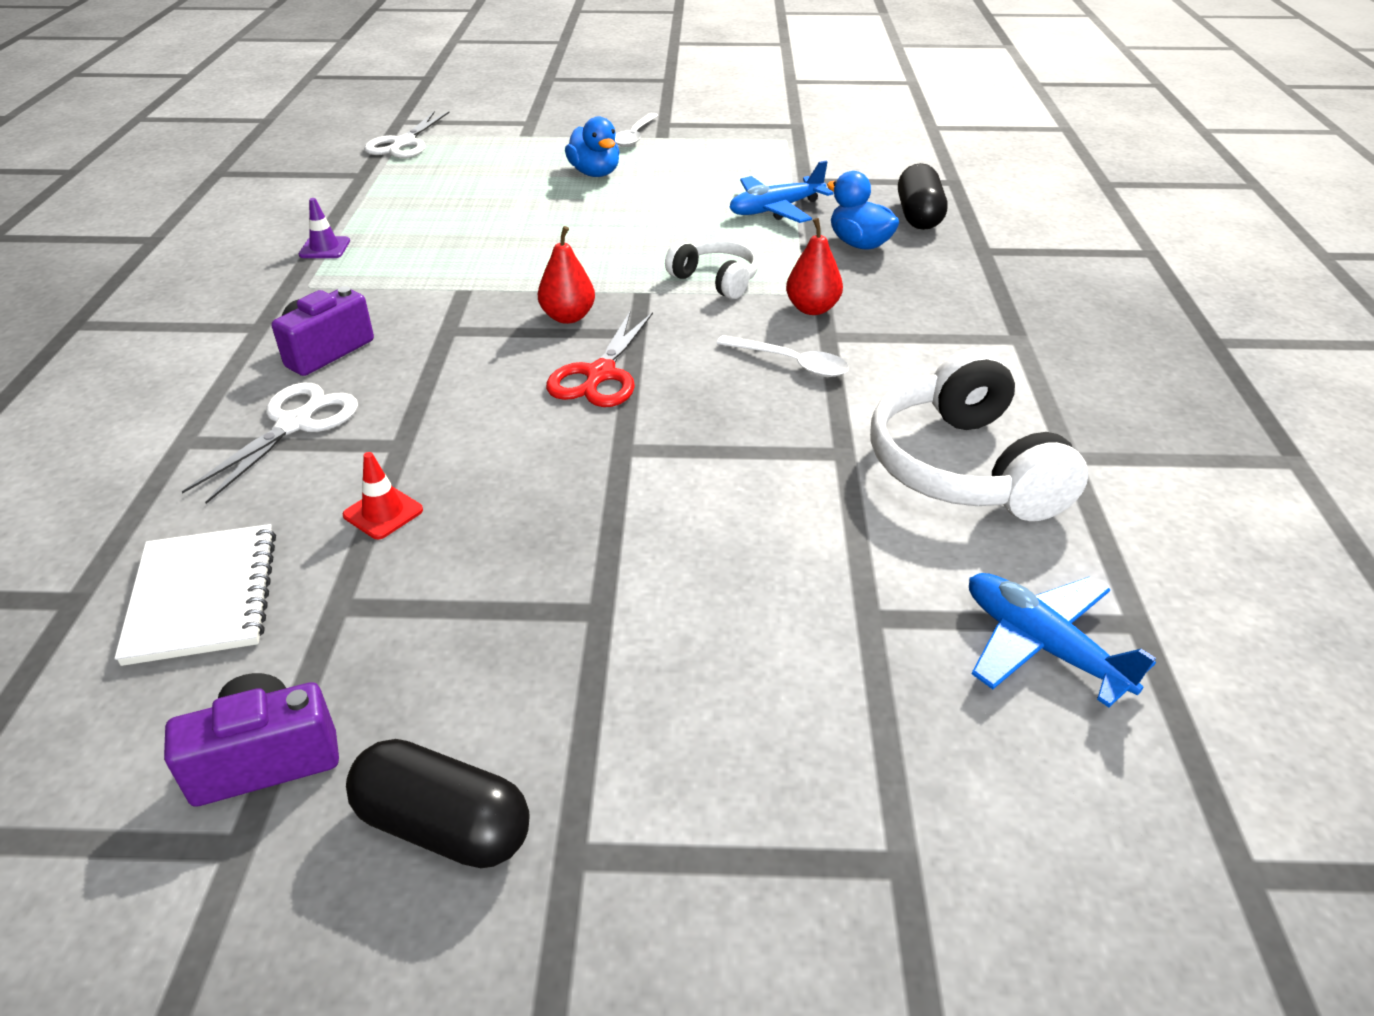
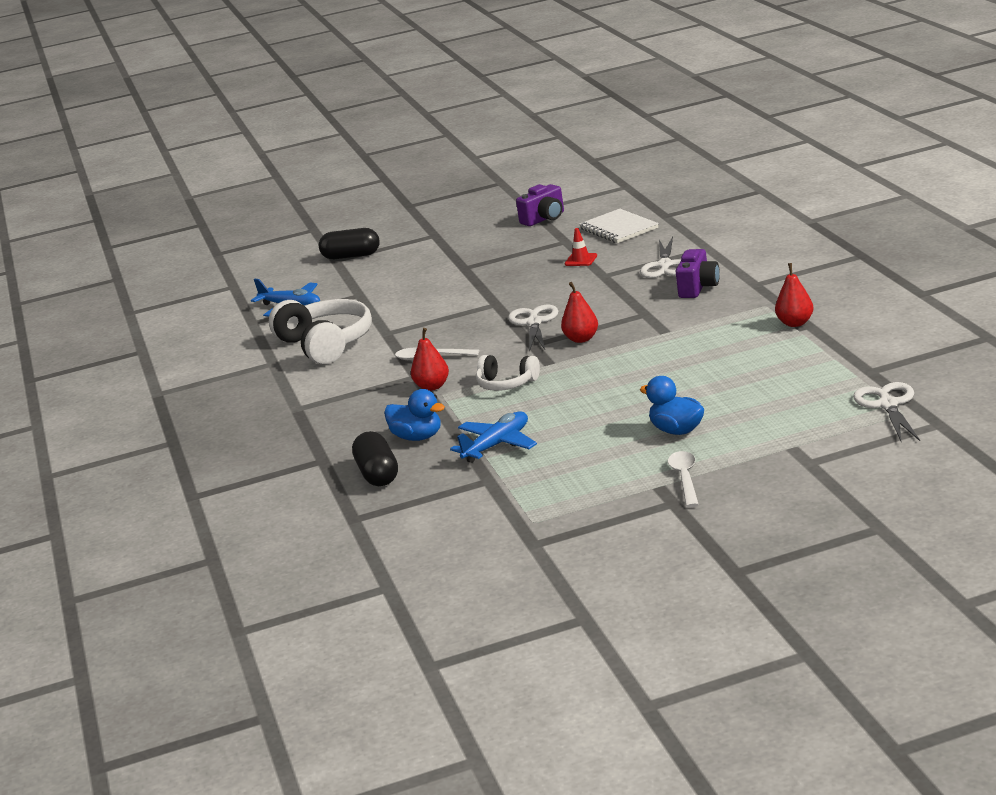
camera: 165 degrees right, 15 degrees down
(325, 248) = (795, 323): purple traffic cone -> red pear
(444, 826) = (476, 227): black capsule -> black capsule (351, 256)
(600, 375) = (534, 323): red scissors -> white scissors

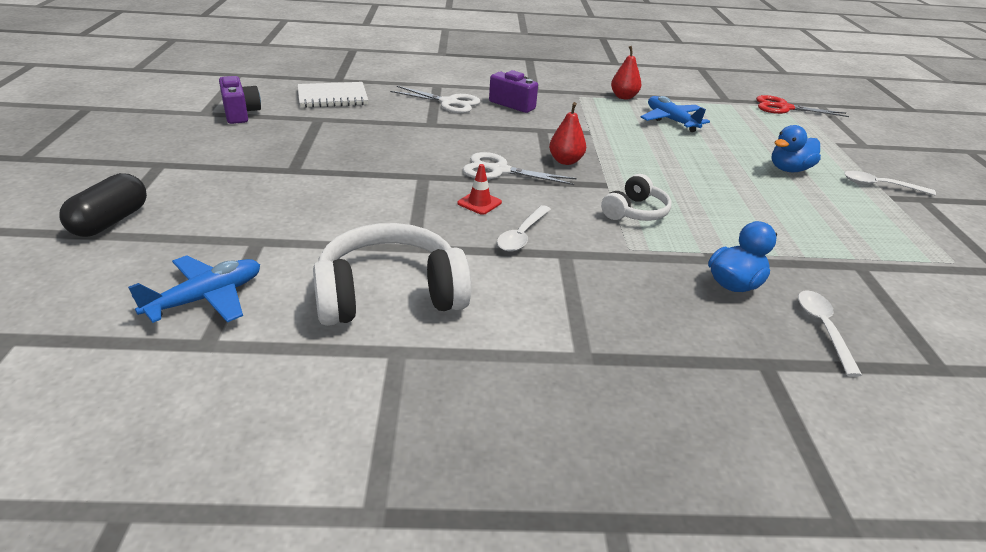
camera: 80 degrees left, 10 degrees up
(378, 474) = (823, 328): black capsule -> white spoon
(432, 387) = (604, 250): red pear -> none
(497, 445) = (779, 245): blue plane -> blue plane (671, 120)
(581, 260) = (378, 123): red traffic cone -> red traffic cone (479, 203)
(888, 405) = (783, 108): white scissors -> red scissors

